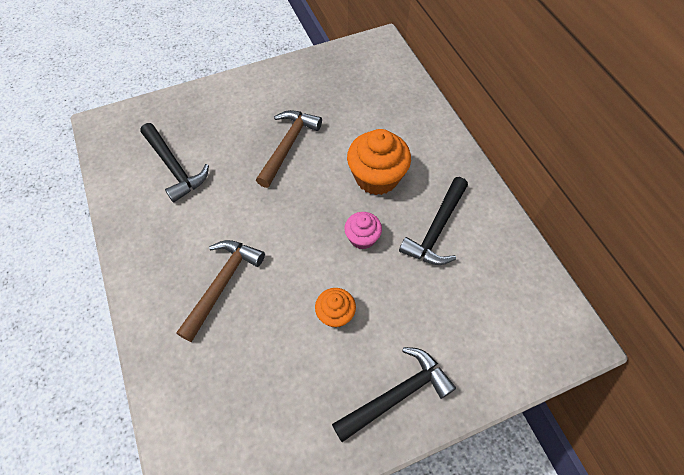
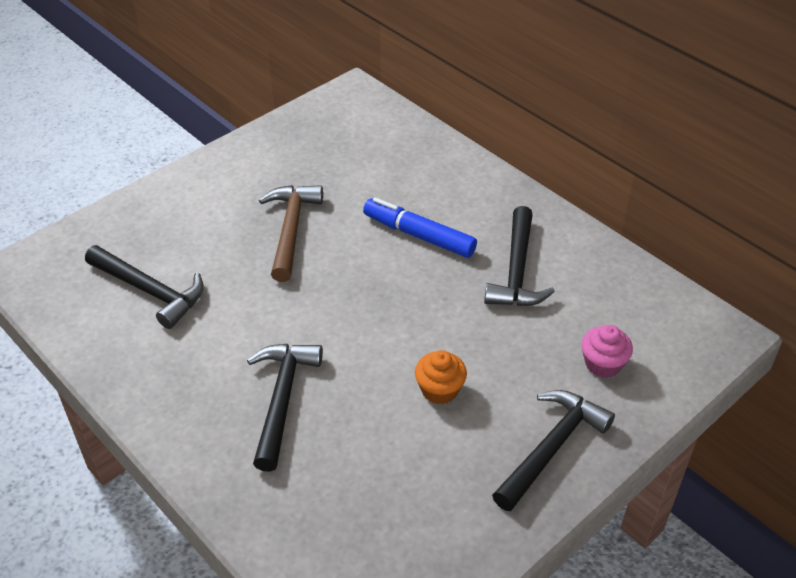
camera: 20 degrees left, 15 degrees down
(222, 284) = (282, 399): brown hammer -> black hammer
(362, 238) = (433, 303): pink cupcake -> pink cupcake (603, 364)
(376, 177) = (419, 235): orange cupcake -> blue marker

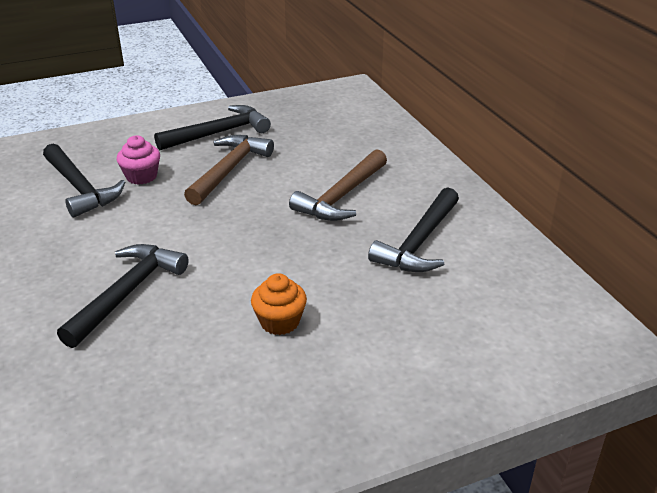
camera: 20 degrees right, 10 degrees down
(419, 235) = (341, 197): blue marker -> brown hammer
(552, 447) = (363, 403): black hammer -> black hammer (219, 133)
(603, 364) = (464, 341): pink cupcake -> pink cupcake (141, 176)

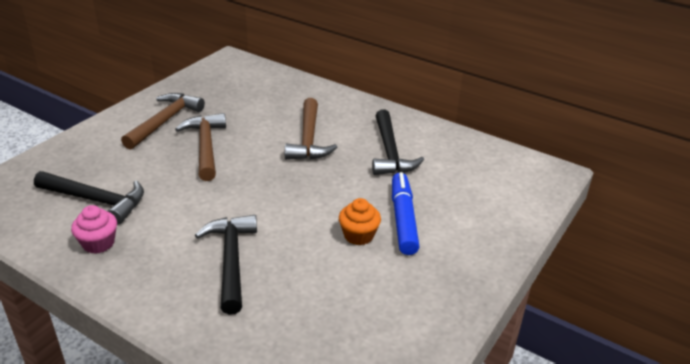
camera: 35 degrees left, 0 degrees up
(141, 176) = (139, 174): pink cupcake -> pink cupcake (98, 243)
(219, 133) = (165, 121): black hammer -> brown hammer
(349, 325) = (403, 220): none -> blue marker

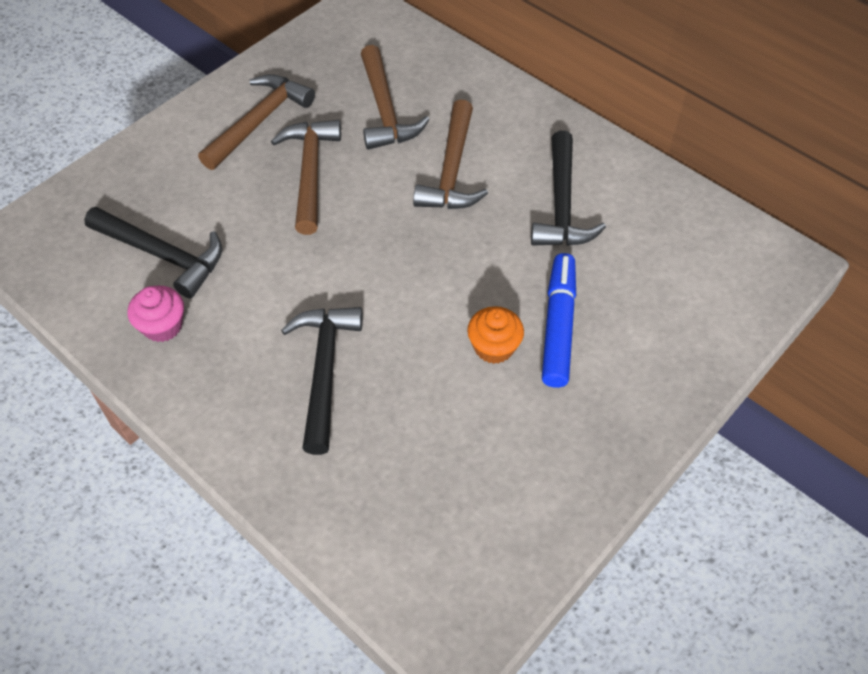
camera: 10 degrees right, 20 degrees up
(256, 110) = (385, 110): none -> brown hammer

